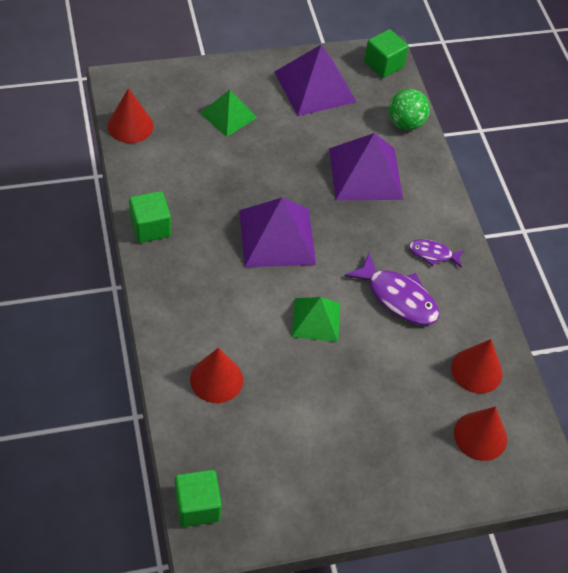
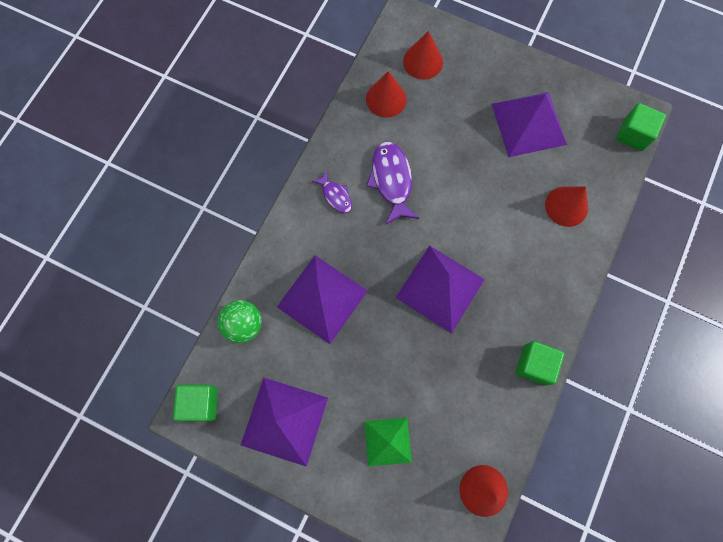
camera: 135 degrees left, 20 degrees up
(316, 319) = (464, 203): green pyramid -> none
(317, 441) = (528, 124): none -> purple pyramid

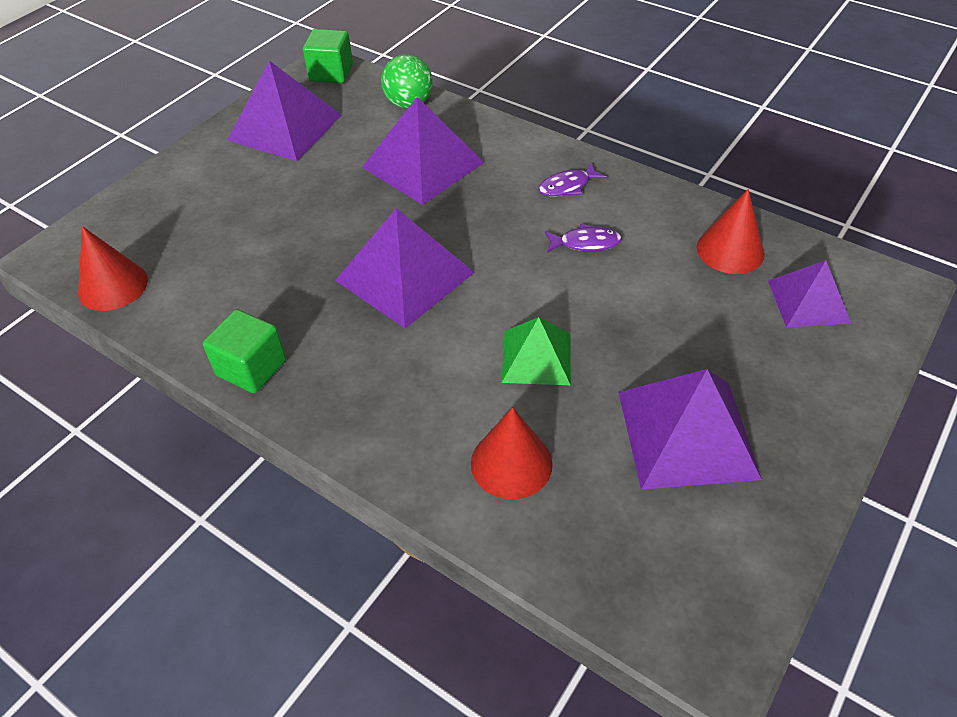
camera: 100 degrees right, 25 degrees down
(387, 441) = (220, 205): green pyramid -> green pyramid (536, 357)
(392, 181) = (585, 243): purple fish -> purple fish, size x0.57
(423, 61) = (808, 301): red cone -> purple pyramid
(633, 134) = (662, 624): green cube -> none

